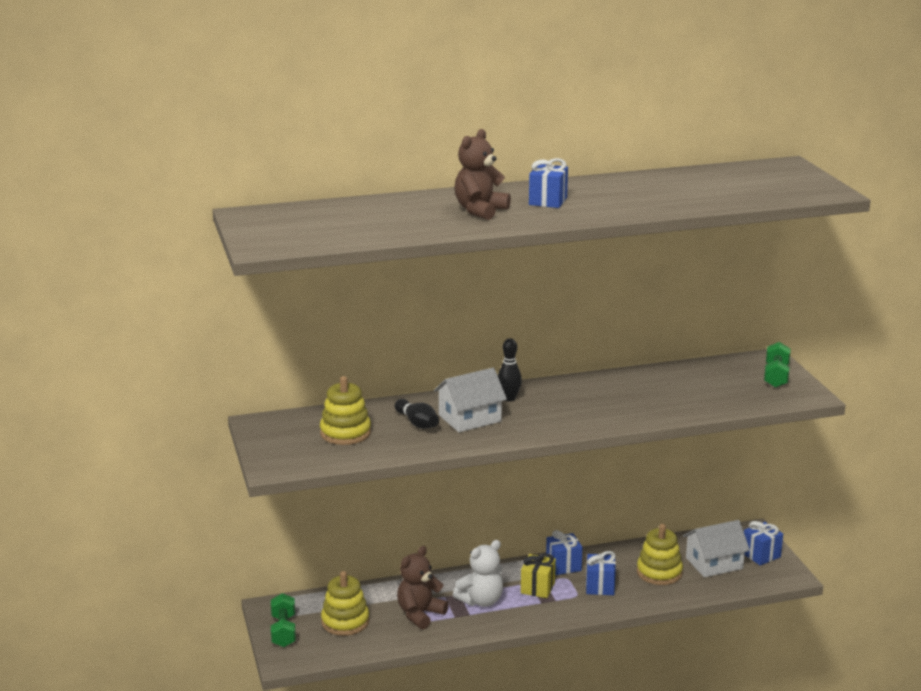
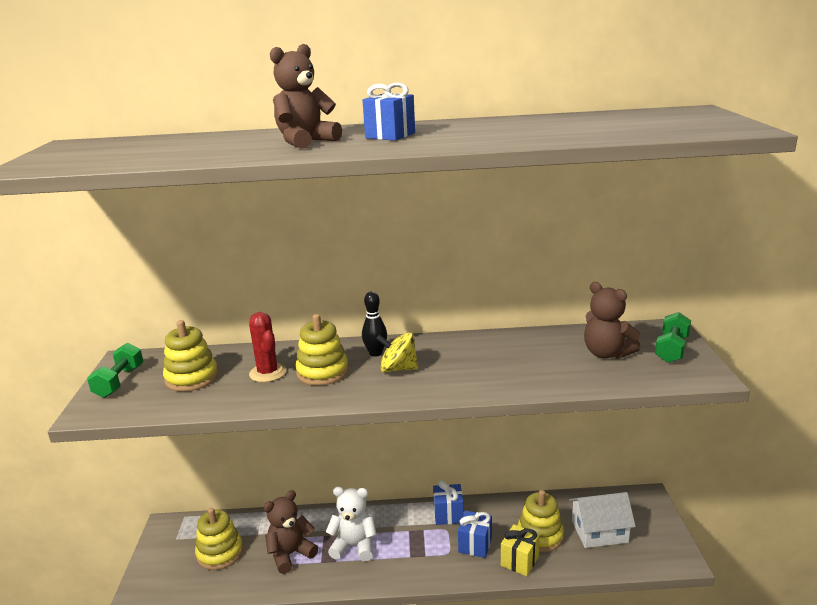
camera: 15 degrees right, 0 degrees up
(283, 631) = (161, 555): green dumbbell -> green dumbbell (119, 382)
(417, 423) = (268, 373): black bowling pin -> red cactus
(470, 418) = (322, 372): white house -> yellow stacking toy
(481, 601) = (354, 546): white teddy bear -> white teddy bear turned 150 degrees counterclockwise
(537, 588) = (414, 538): yellow gift -> yellow gift (519, 561)
(539, 410) = (398, 369): none -> yellow spinning top
(721, 384) = (606, 353): none -> brown teddy bear
(761, 555) = (651, 528): blue gift -> none

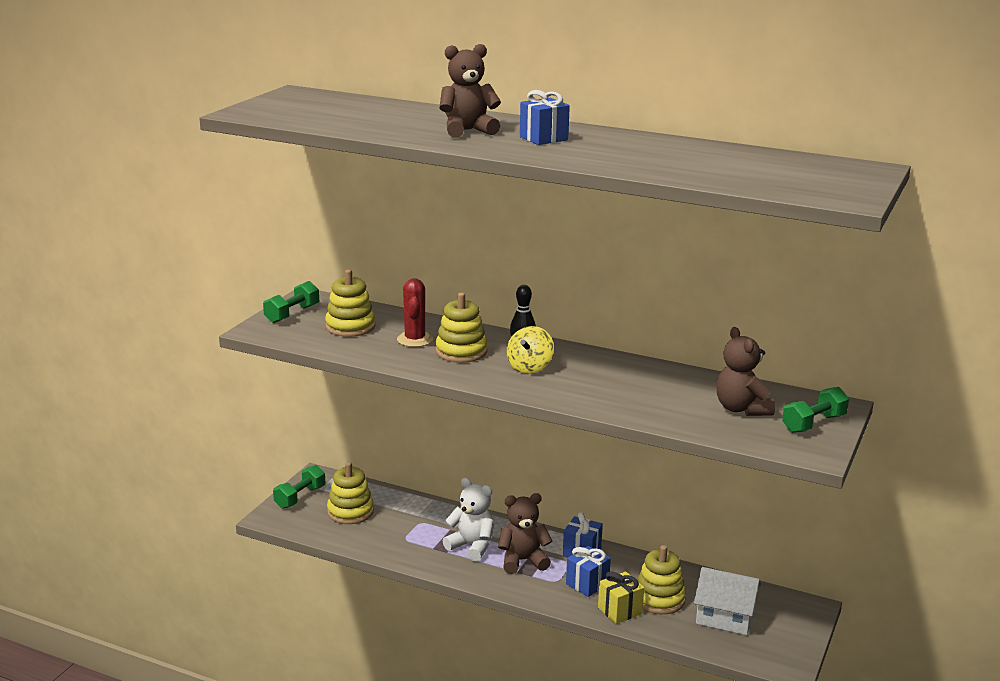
camera: 25 degrees right, 0 degrees up
(160, 555) = (300, 497): none -> green dumbbell
(290, 554) = (410, 533): brown teddy bear -> brown teddy bear (523, 561)
(398, 369) = (529, 367): yellow spinning top -> yellow spinning top turned 105 degrees counterclockwise

